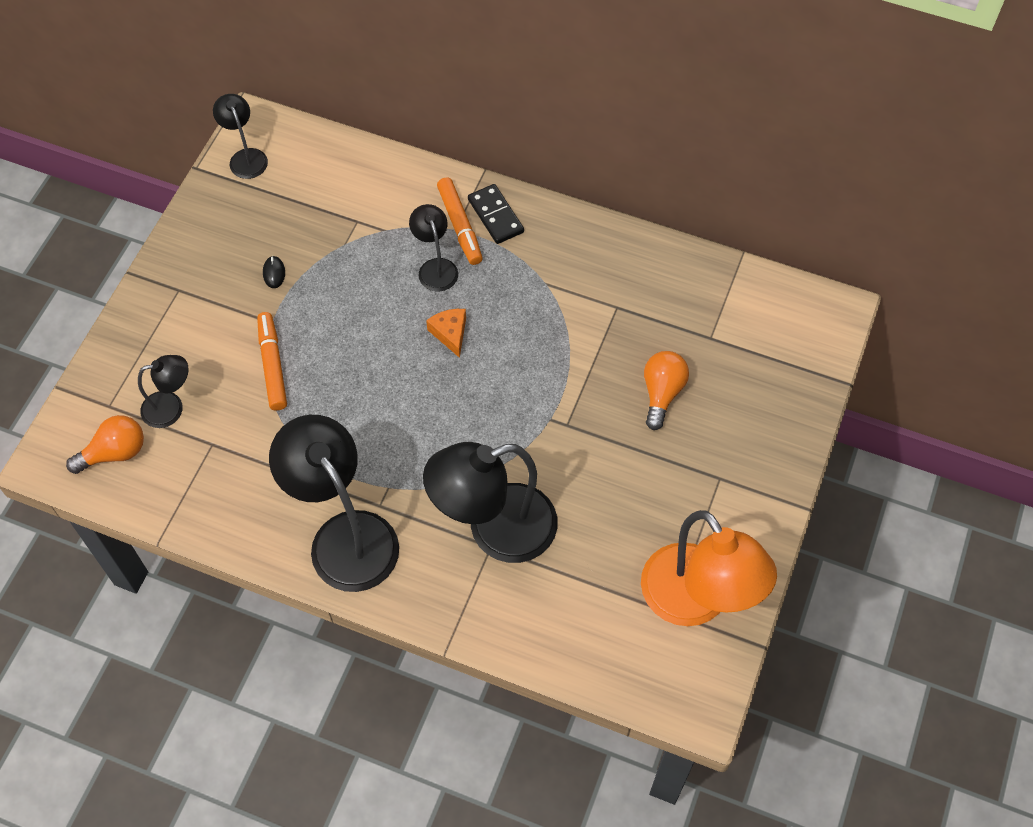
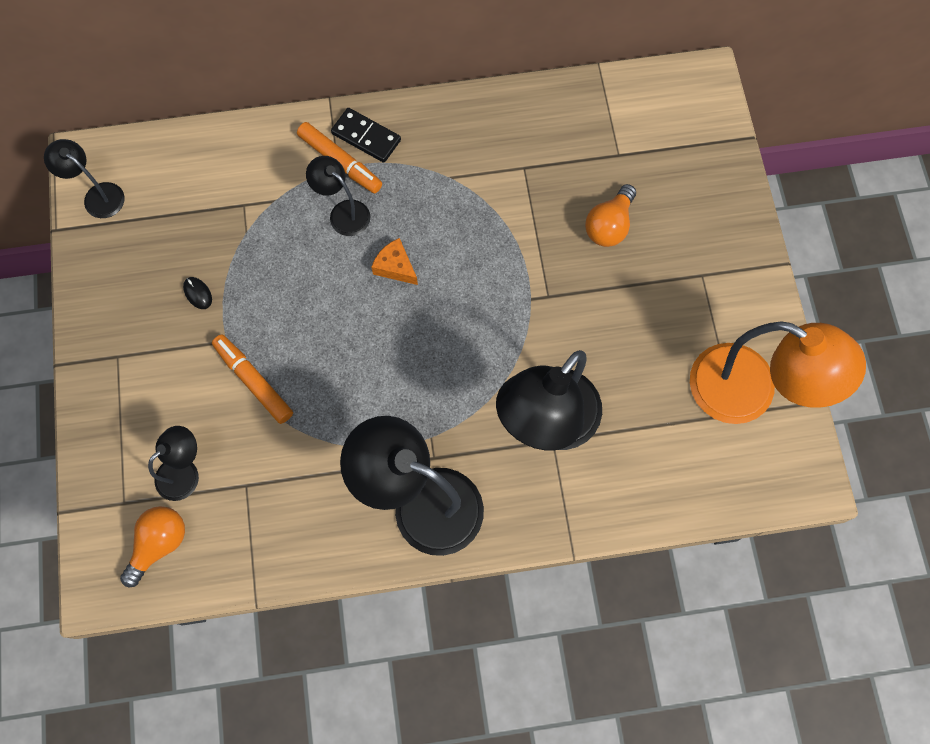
camera: 30 degrees left, 10 degrees up
(662, 393) = (609, 225): orange light bulb -> orange light bulb turned 135 degrees counterclockwise

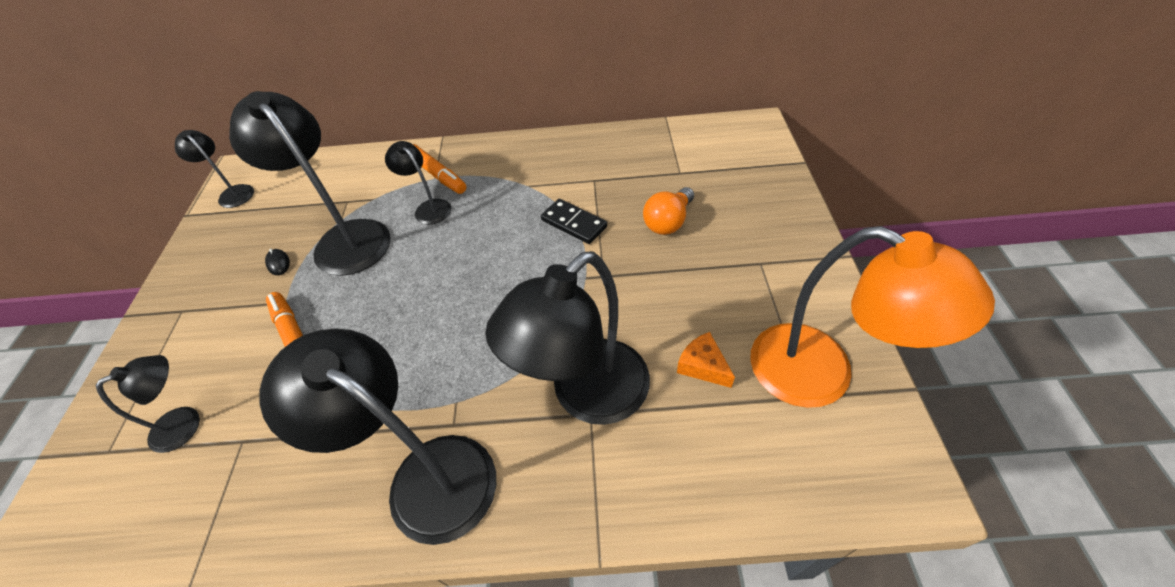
camera: 10 degrees right, 20 degrees down
(159, 544) = (118, 502): orange light bulb -> none
(260, 258) = (345, 238): none -> black lamp
(366, 137) = (464, 159): black domino -> black domino (574, 223)
(395, 267) = (462, 248): orange cheese -> orange cheese (702, 366)

